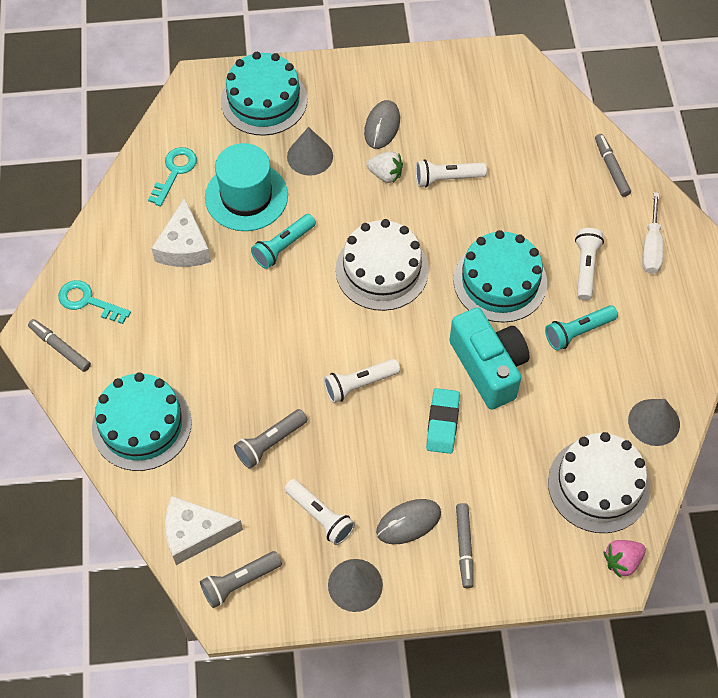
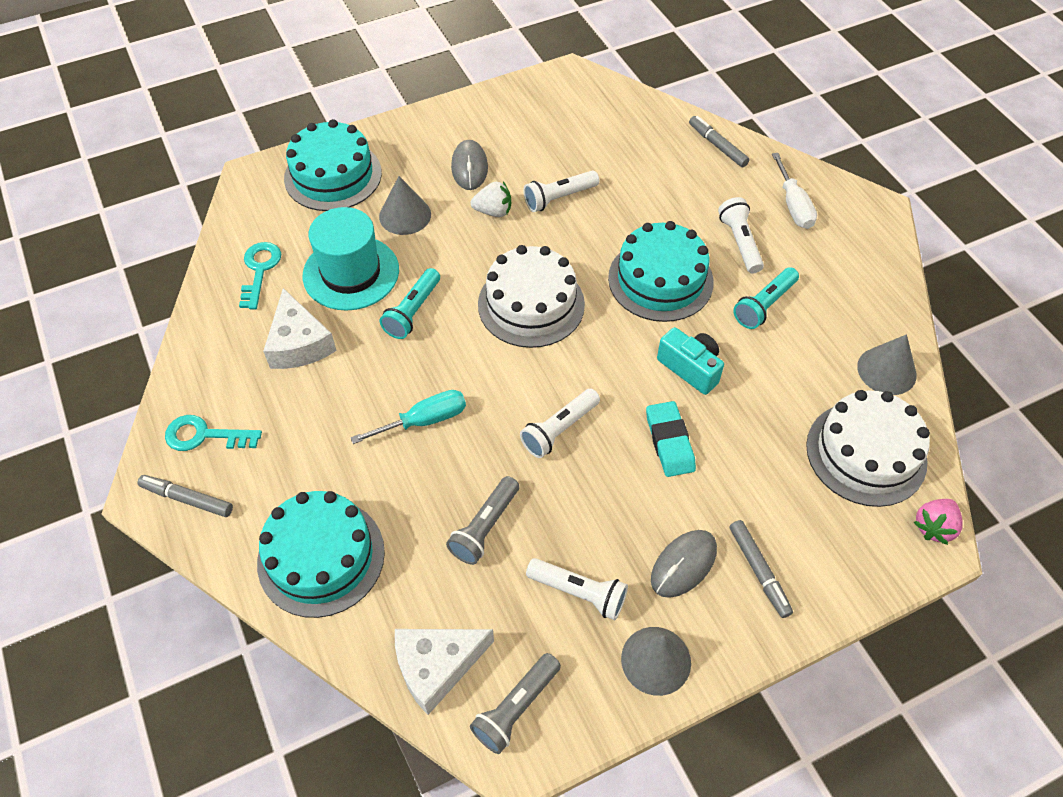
camera: 20 degrees left, 5 degrees down
(257, 343) = (424, 421): none -> turquoise screwdriver
(488, 367) = (690, 368): turquoise camera -> turquoise camera, size x0.63

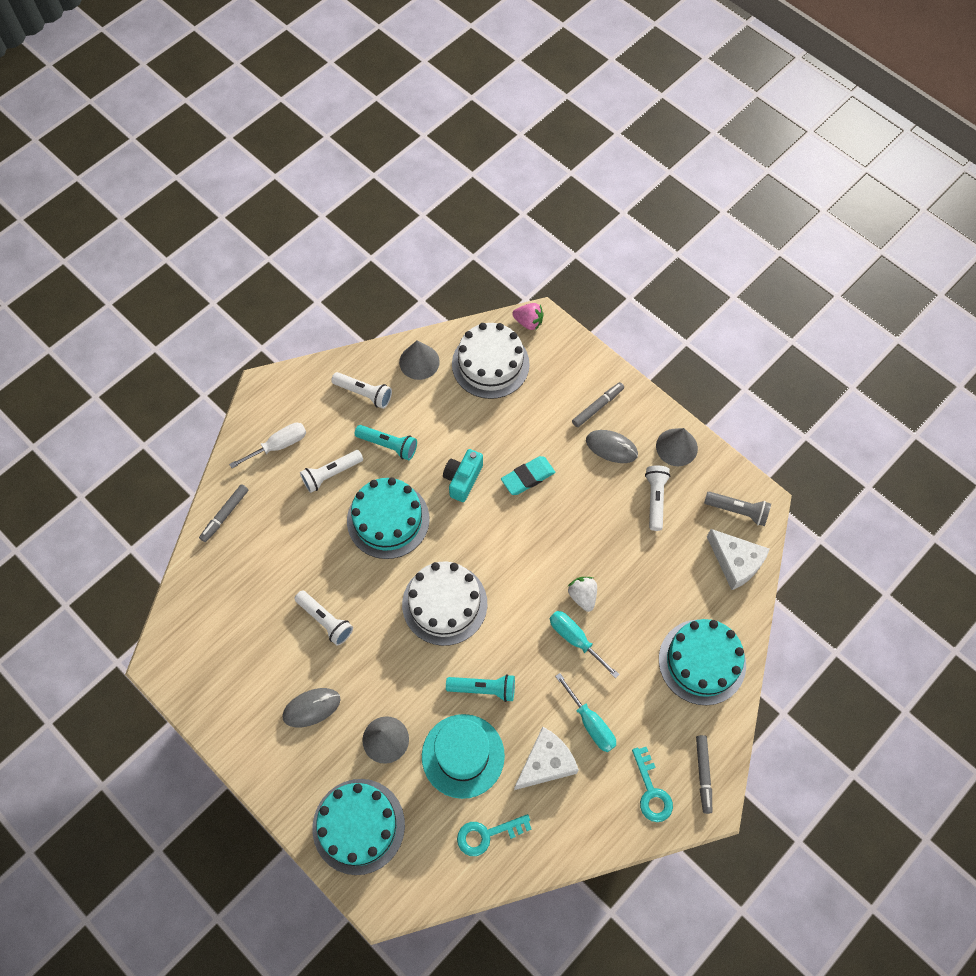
camera: 110 degrees left, 10 degrees up
(316, 401) = (590, 723): none -> turquoise screwdriver
(485, 527) = (637, 568): grey flashlight -> none
(493, 211) = (357, 668): white strawberry -> white strawberry (582, 596)
(559, 429) = (546, 548): white flashlight -> white flashlight (364, 393)

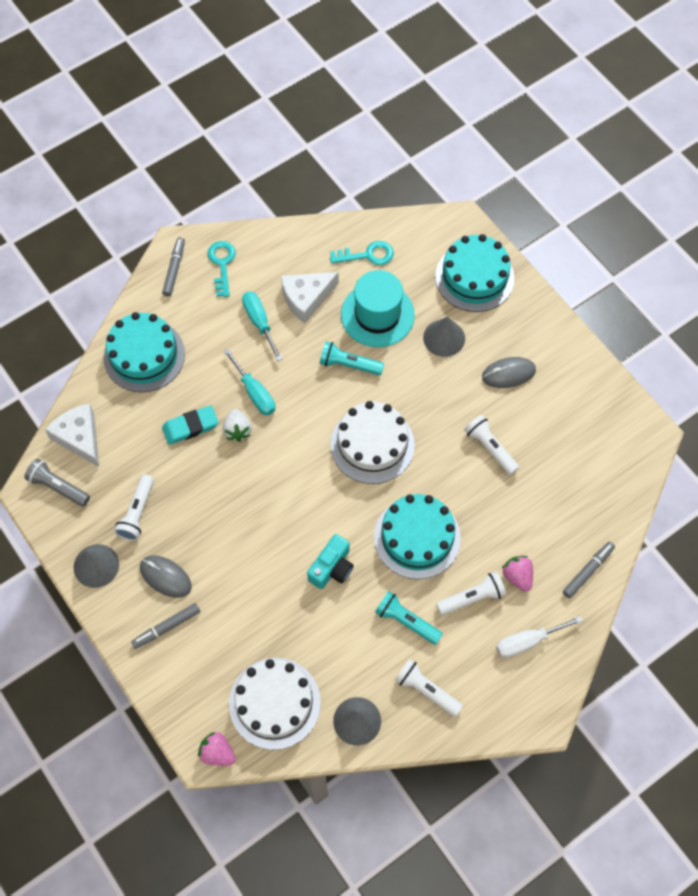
camera: 170 degrees left, 0 degrees up
(290, 500) = (517, 576): none -> pink strawberry
(528, 477) = (263, 558): turquoise eraser -> turquoise eraser (190, 427)

